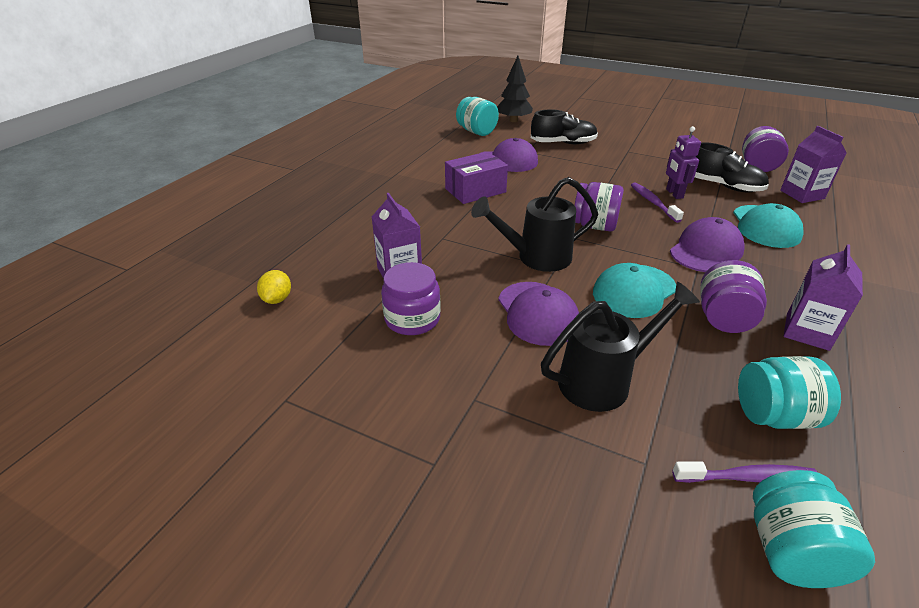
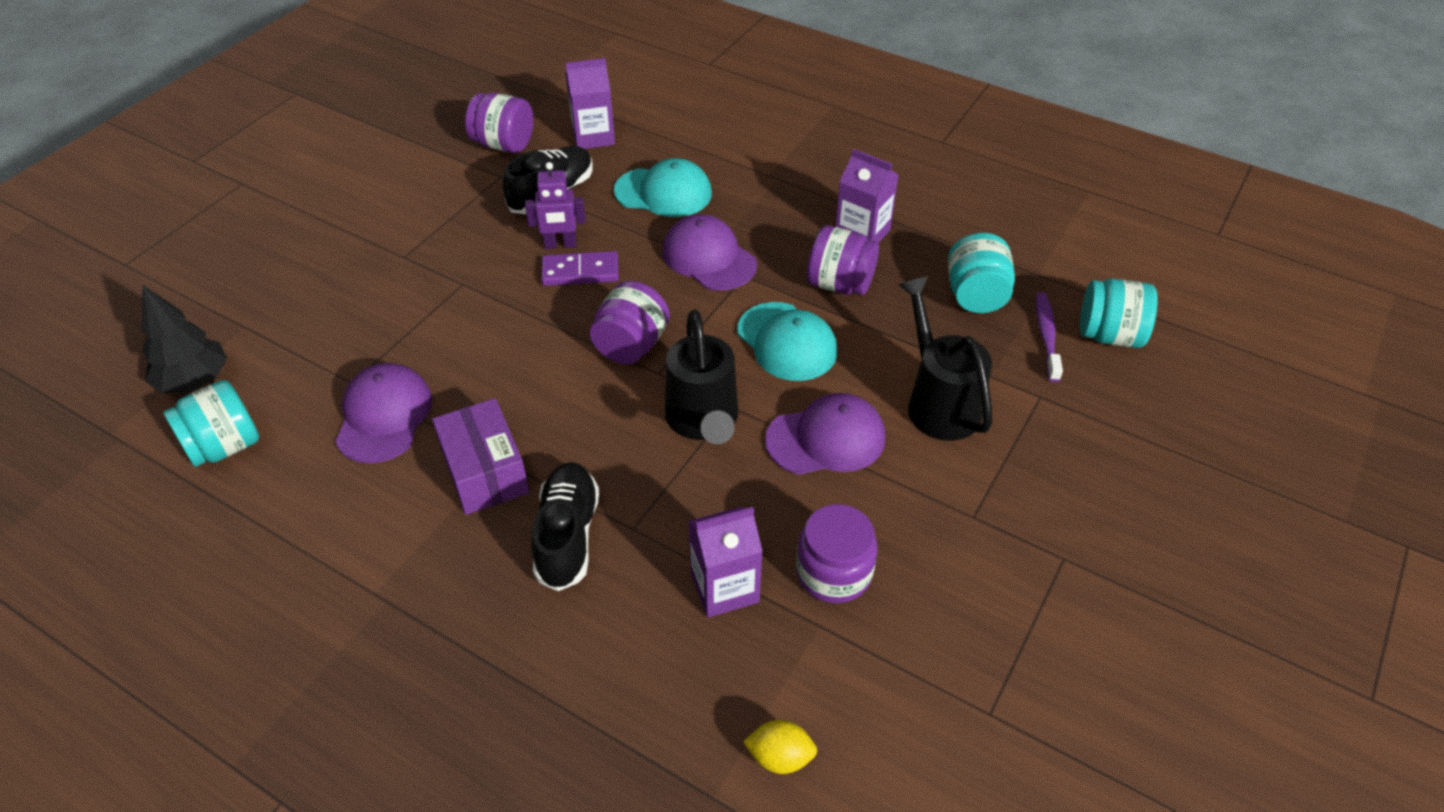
camera: 85 degrees left, 10 degrees up
(563, 143) = (339, 328): black shoe -> black shoe (567, 536)
(653, 202) = (580, 272): purple toothbrush -> purple domino

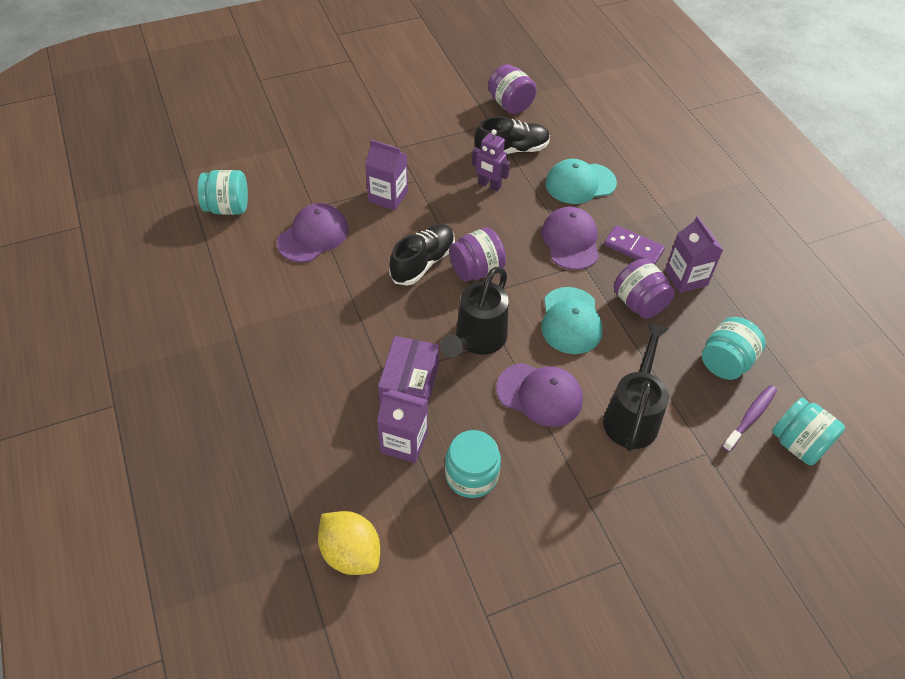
camera: 35 degrees right, 5 degrees up
(194, 381) = (241, 164): black tree -> none
(485, 472) = (337, 297): purple box -> purple box (409, 385)
(567, 536) = (348, 359): black shoe -> black shoe (423, 263)
(580, 272) = (486, 208): purple domino -> purple domino (633, 248)
(593, 136) = (568, 125): purple carton -> purple carton (388, 196)
(663, 192) = (580, 183): turquoise cap -> turquoise cap turned 120 degrees clockwise
(780, 757) = (351, 553): yellow lemon -> yellow lemon, size x1.66
(833, 572) = (471, 475): purple jar -> turquoise jar

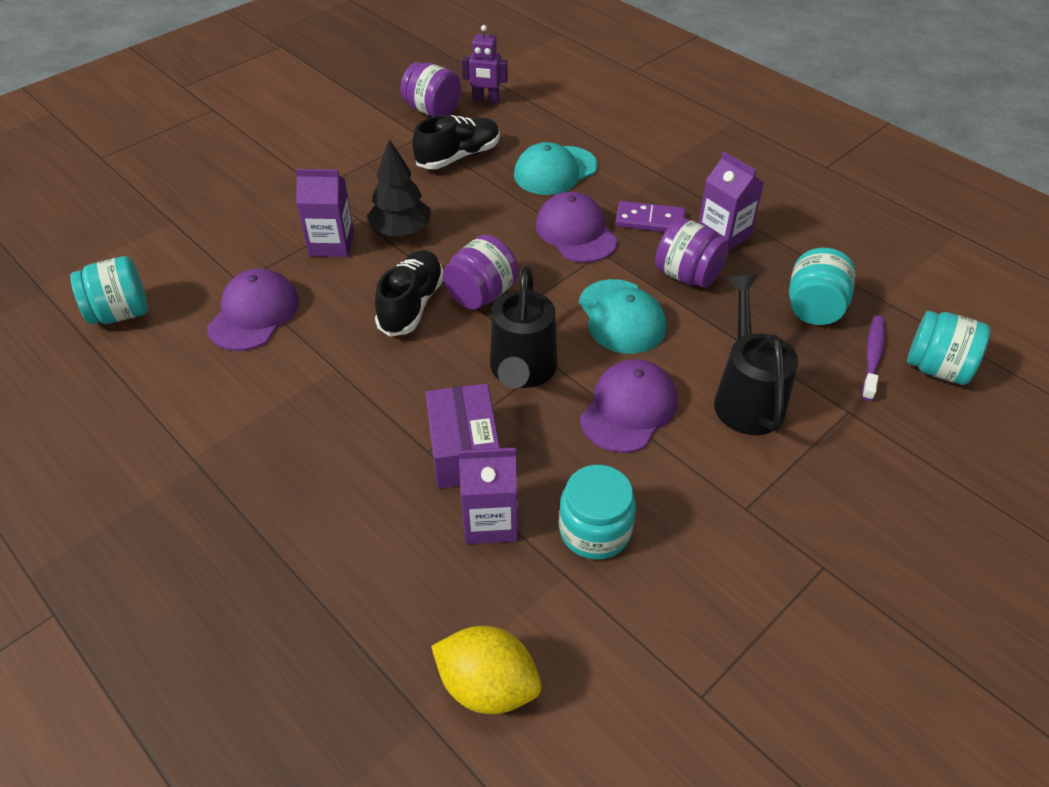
camera: 20 degrees left, 5 degrees down
(441, 201) = (401, 231): none -> black tree
(489, 185) = (450, 200): purple robot -> purple robot (486, 100)
(539, 394) = (628, 409): purple cap -> purple cap turned 60 degrees counterclockwise

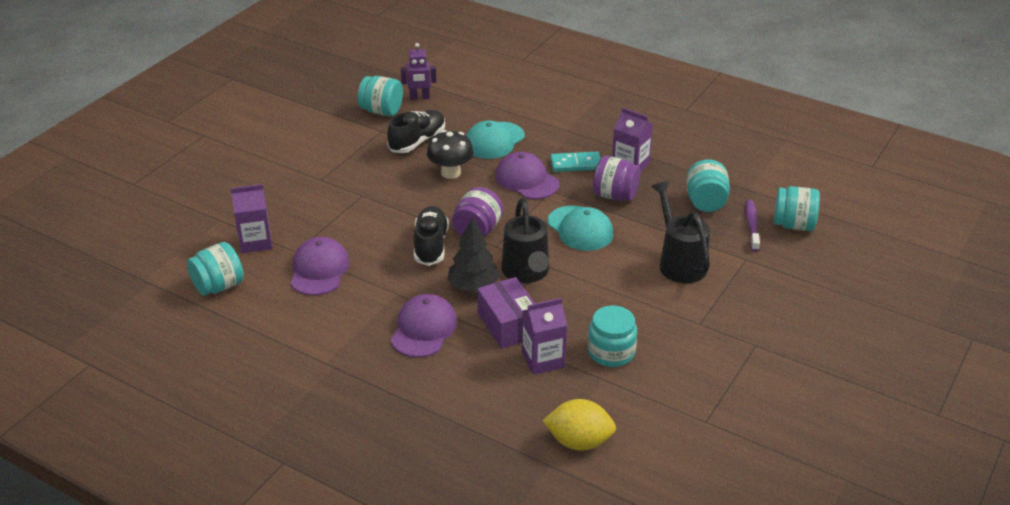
camera: 15 degrees left, 10 degrees down
(331, 244) = (352, 216): purple carton -> purple carton (255, 242)
(401, 231) = (399, 199): black tree -> black tree (473, 287)
(433, 111) = (381, 111): purple jar -> turquoise jar
(482, 206) = (450, 173): none -> black mushroom
(628, 409) = (606, 282): purple cap -> purple cap (424, 329)
(650, 220) = (576, 164): purple domino -> turquoise domino

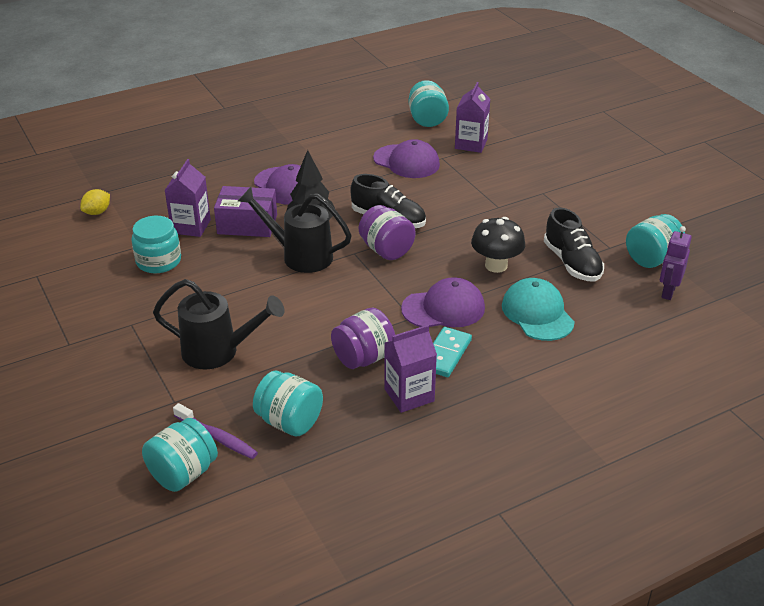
camera: 120 degrees right, 0 degrees up
(579, 441) = (97, 212): yellow lemon -> yellow lemon, size x0.60
(580, 228) = (331, 311): turquoise cap -> none

